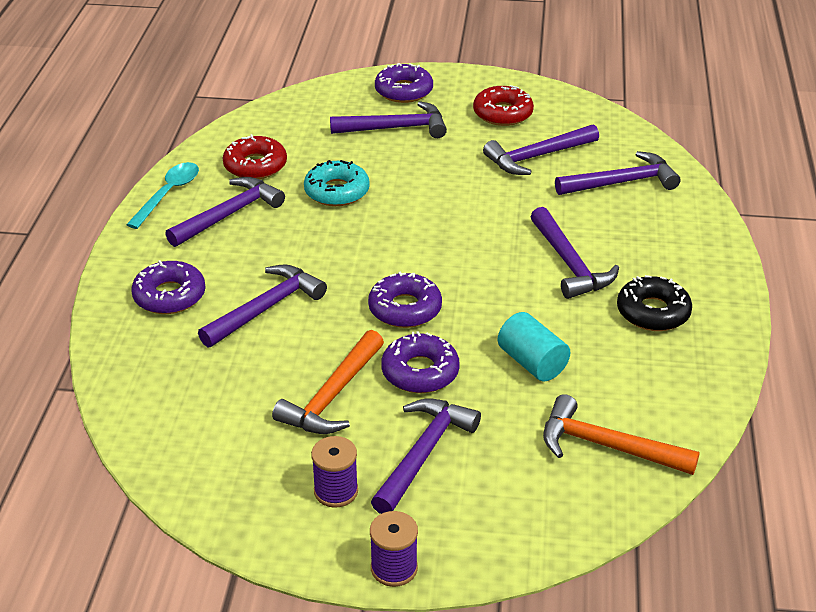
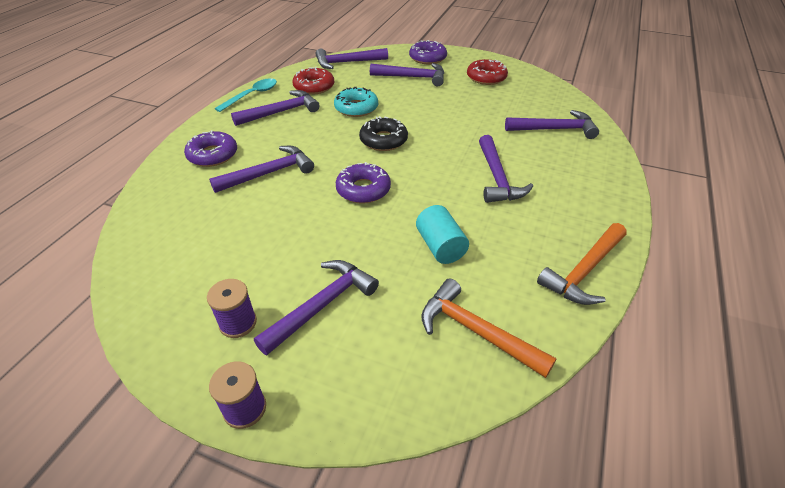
camera: 15 degrees right, 5 degrees up
(333, 396) = (279, 244): orange hammer -> orange hammer (584, 271)
(420, 372) = (352, 238): purple donut -> none
(537, 157) = (500, 105): purple hammer -> purple hammer (347, 62)
(653, 312) = (551, 224): black donut -> black donut (383, 140)

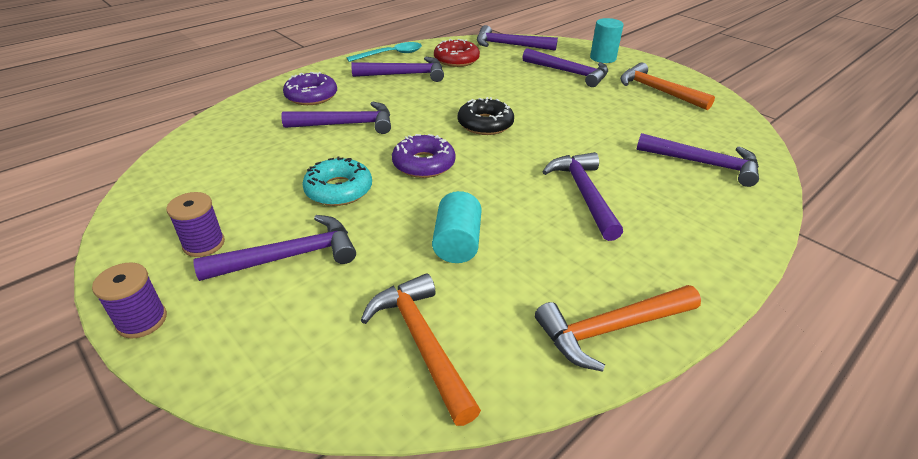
camera: 25 degrees right, 5 degrees down
(356, 108) = (482, 88): turquoise donut -> turquoise donut (339, 190)
(427, 58) = (603, 58): purple donut -> turquoise cylinder
(486, 77) = (658, 91): red donut -> orange hammer
(497, 177) = (584, 194): purple hammer -> purple hammer turned 150 degrees clockwise

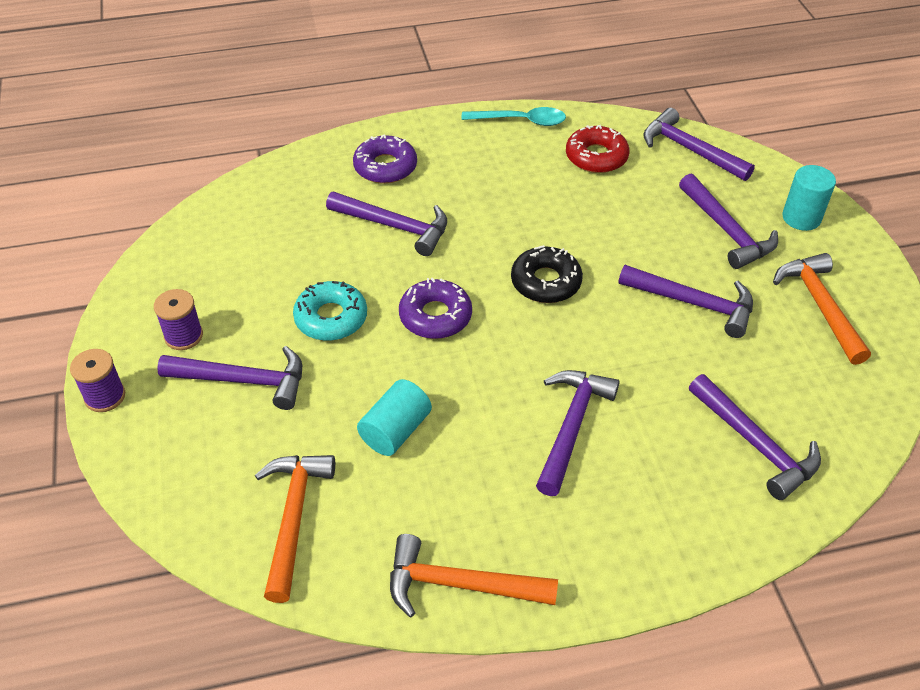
camera: 30 degrees right, 10 degrees up
(404, 74) = (512, 164): purple hammer -> purple hammer (693, 303)

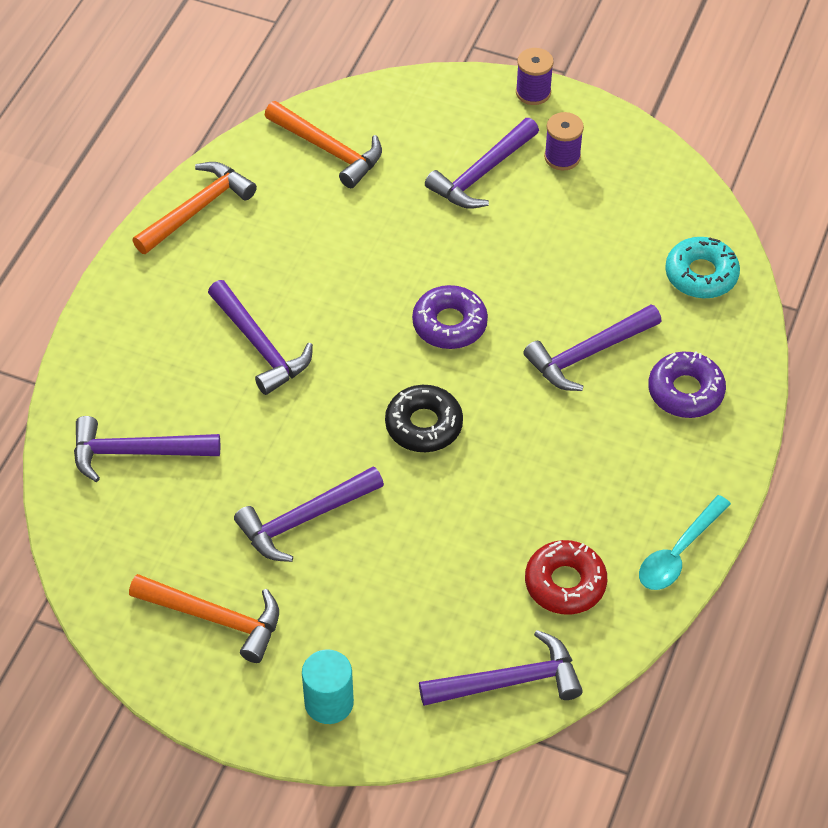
camera: 125 degrees right, 5 degrees up
(331, 318) = (506, 255): turquoise donut -> turquoise donut (701, 274)
(395, 430) = (353, 239): turquoise cylinder -> none
(726, 230) = (367, 619): purple hammer -> none

